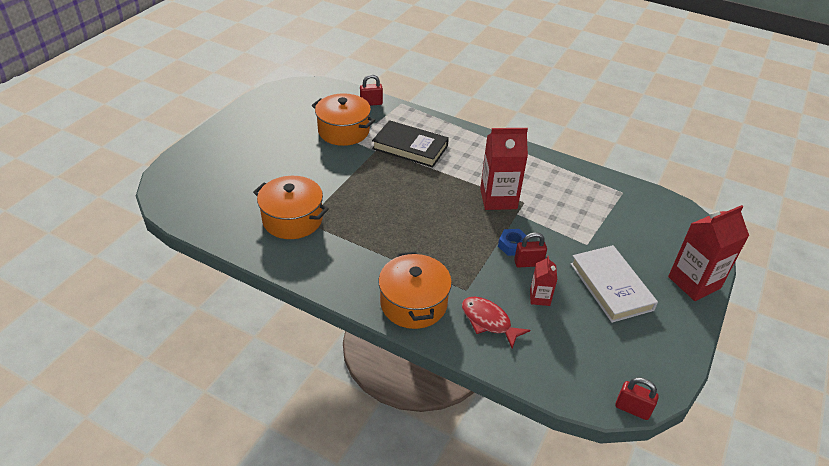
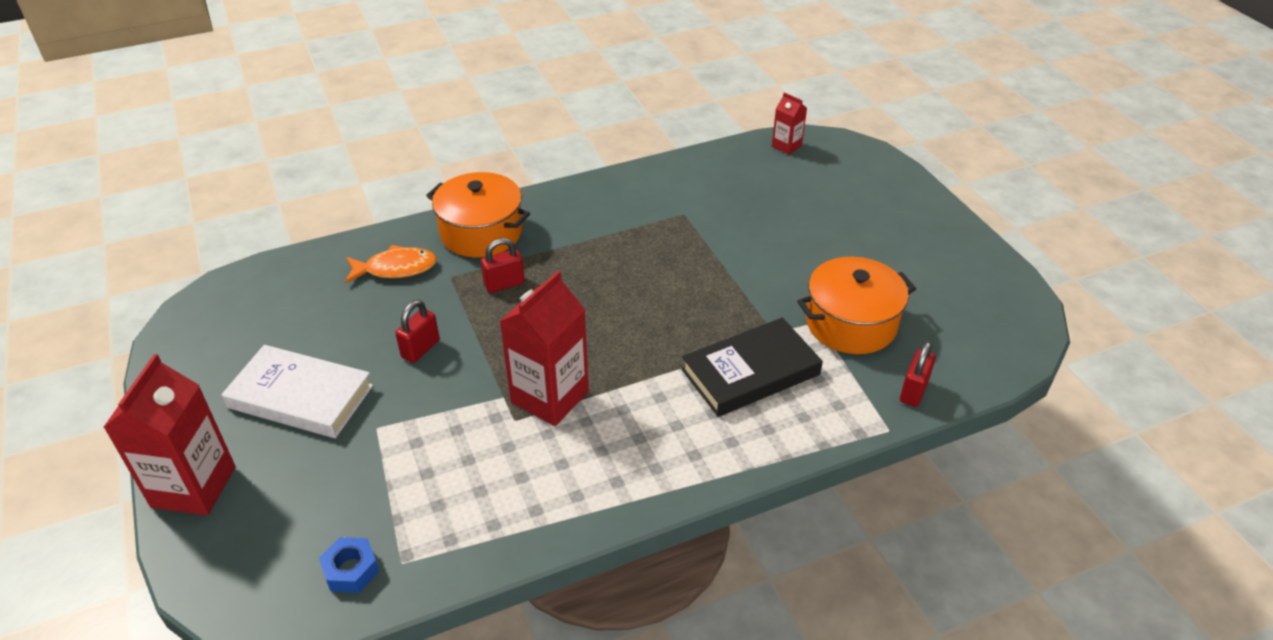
camera: 130 degrees right, 0 degrees up
(292, 219) = (696, 207): orange pot -> none
(488, 321) = (396, 268): red fish -> orange fish
(512, 246) = (460, 353): blue nut -> blue nut (351, 570)
(539, 297) = (369, 324): red carton -> red carton (786, 146)
(632, 409) = (191, 300): red padlock -> red padlock (504, 284)

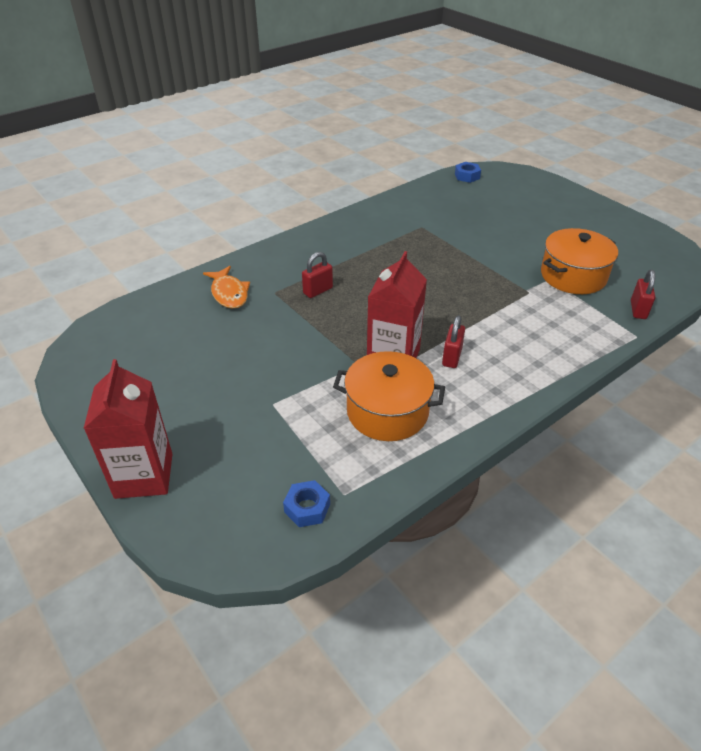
camera: 15 degrees left, 0 degrees up
(300, 397) = (200, 394): white book -> none
(396, 268) = (229, 293): orange fish -> orange fish turned 90 degrees clockwise
(420, 349) = (278, 344): red padlock -> red padlock (452, 357)
(481, 232) = (281, 260): orange pot -> orange pot (387, 411)
(750, 372) = (525, 317): black book -> none
(786, 146) = (467, 176): red carton -> blue nut

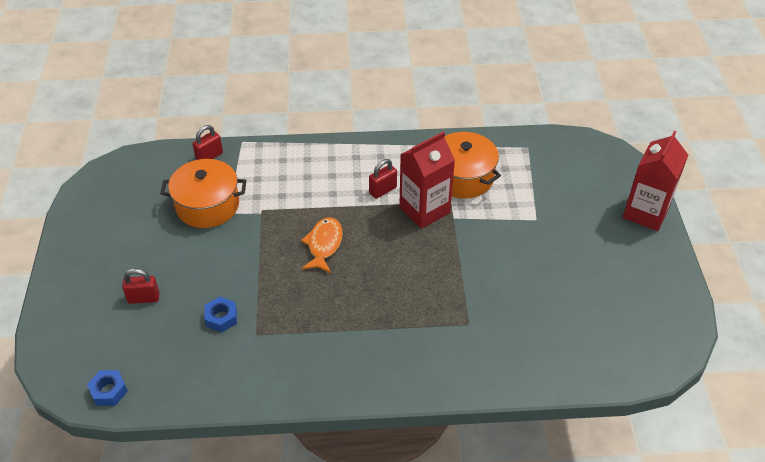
camera: 145 degrees left, 5 degrees up
(229, 293) = (511, 345): orange fish -> orange fish (324, 245)
(307, 508) = (554, 150): blue nut -> blue nut (221, 318)
(318, 291) = (428, 304): red padlock -> red padlock (144, 298)

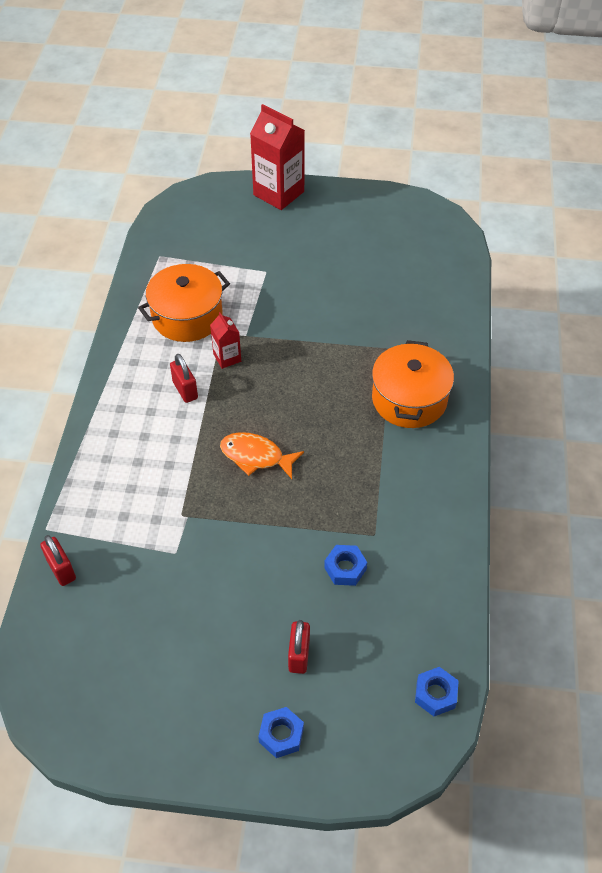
camera: 80 degrees left, 5 degrees up
(80, 297) = (281, 735): none -> blue nut
(207, 205) = (155, 576): orange pot -> orange pot (409, 399)
(424, 210) = (227, 358): red carton -> red carton, size x0.51

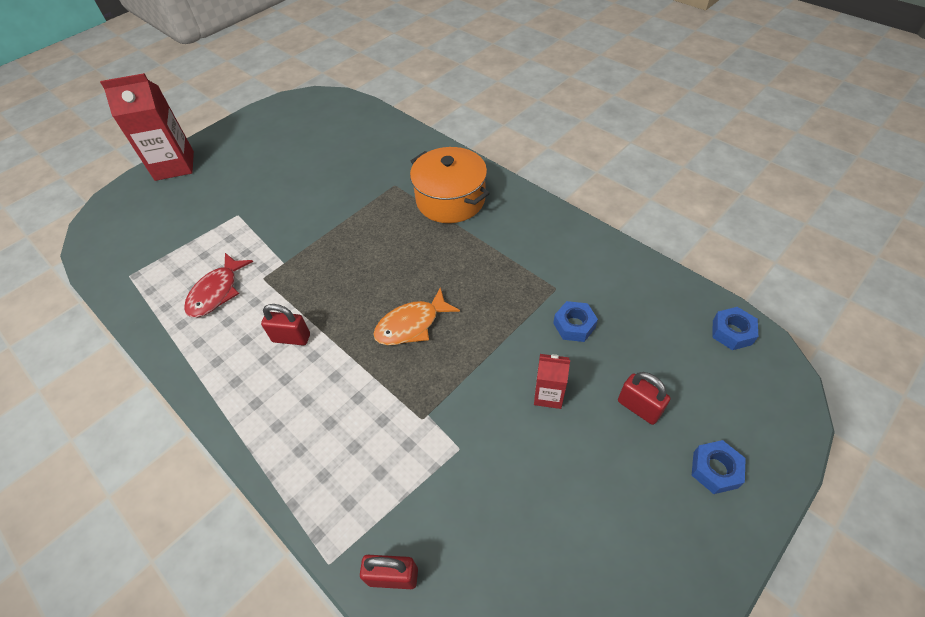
camera: 50 degrees left, 0 degrees up
(187, 316) = (217, 292): orange pot -> red fish
(227, 358) = (291, 288): red carton -> red carton (548, 395)

